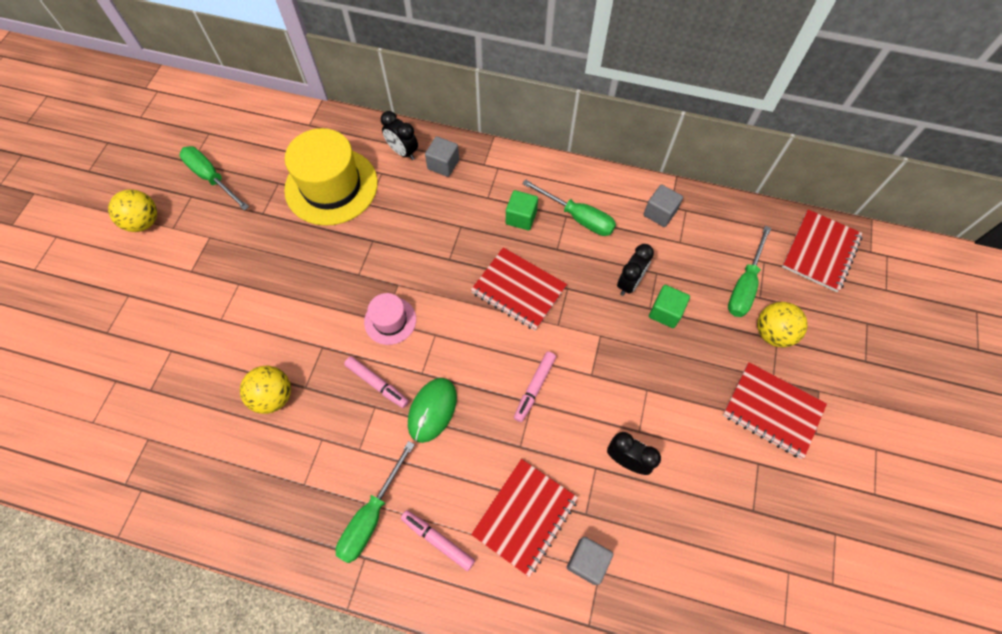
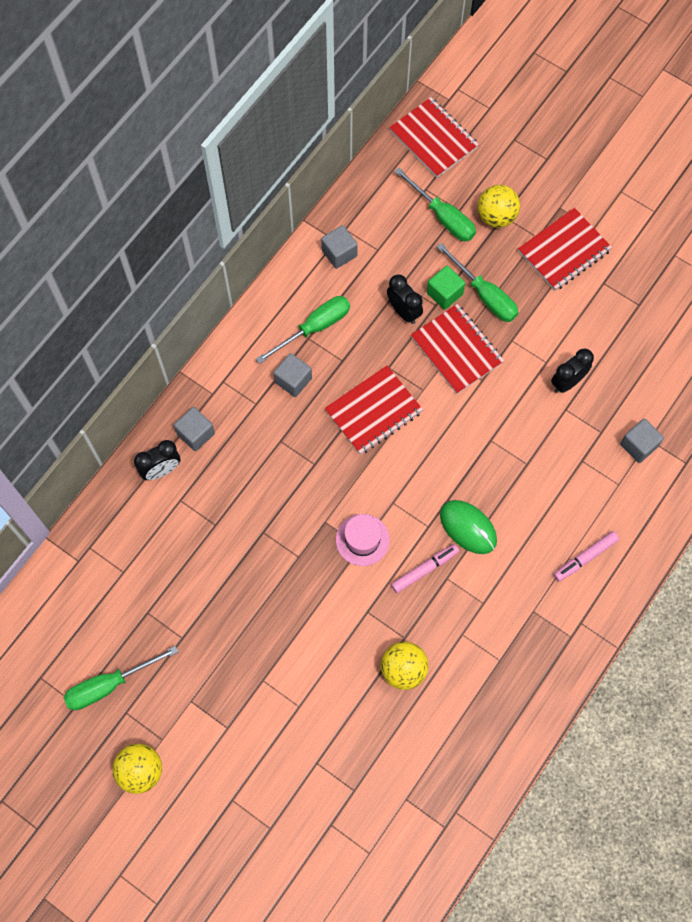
camera: 70 degrees left, 5 degrees up
(331, 186) = (176, 556): yellow hat -> none
(371, 516) = (547, 607): green screwdriver -> green screwdriver (484, 295)
(521, 217) = (293, 380): green cube -> grey cube
(525, 516) = (587, 481): red notebook -> red notebook (456, 350)
(534, 388) = (477, 432): pink marker -> none

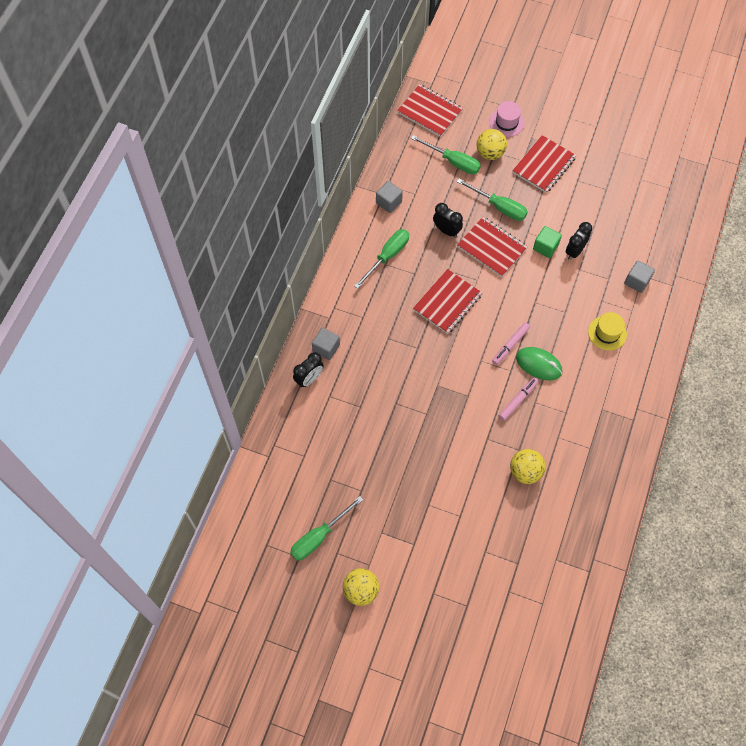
camera: 15 degrees left, 5 degrees down
(293, 380) = (384, 295): grey cube -> none
(362, 540) = (468, 391): pink hat -> pink hat (506, 122)
(444, 293) = (471, 212): green cube -> green cube (545, 247)
(574, 507) = (607, 333): none -> yellow hat
(585, 557) = (625, 364): pink marker -> pink marker (510, 345)

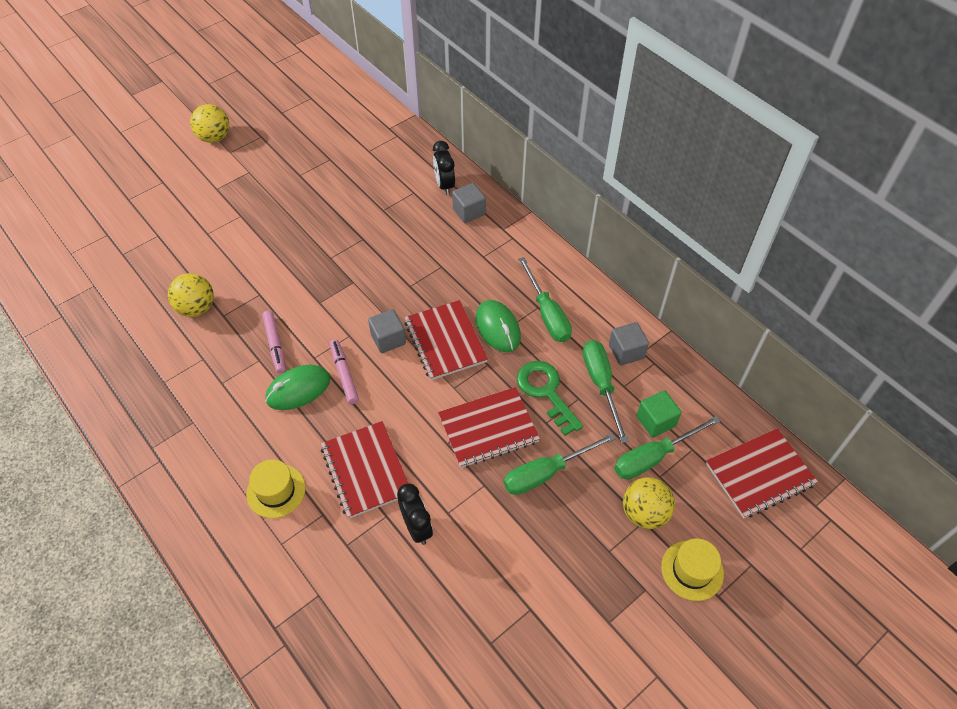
camera: 120 degrees right, 10 degrees down
(319, 537) = (286, 131): green screwdriver -> green screwdriver (601, 384)
(417, 278) = (498, 328): none -> green mouse
(446, 231) = (546, 392): black clock -> green key
(506, 122) = (692, 570): pink hat -> yellow hat
(543, 165) = (584, 576): red notebook -> red notebook (366, 470)
(545, 247) = (447, 494): green cube -> green cube (655, 421)
(637, 281) = (316, 580): grey cube -> grey cube (388, 339)

